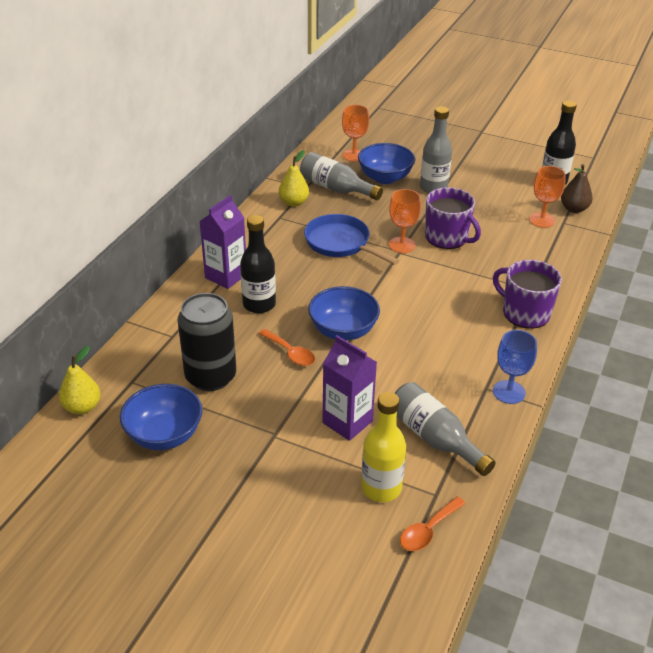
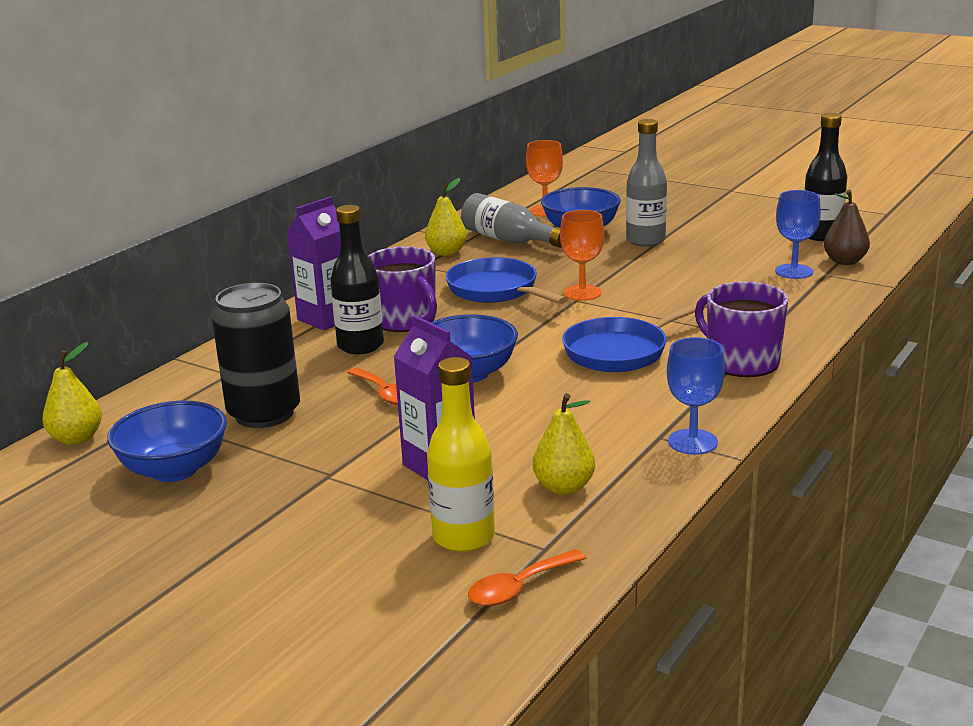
camera: 10 degrees right, 15 degrees down
(435, 438) = (564, 487): grey bottle -> yellow pear
(442, 305) = (621, 351): none -> blue pan
(447, 237) = (650, 287): purple mug -> purple mug (405, 320)
(542, 220) = (794, 271): orange goblet -> blue goblet

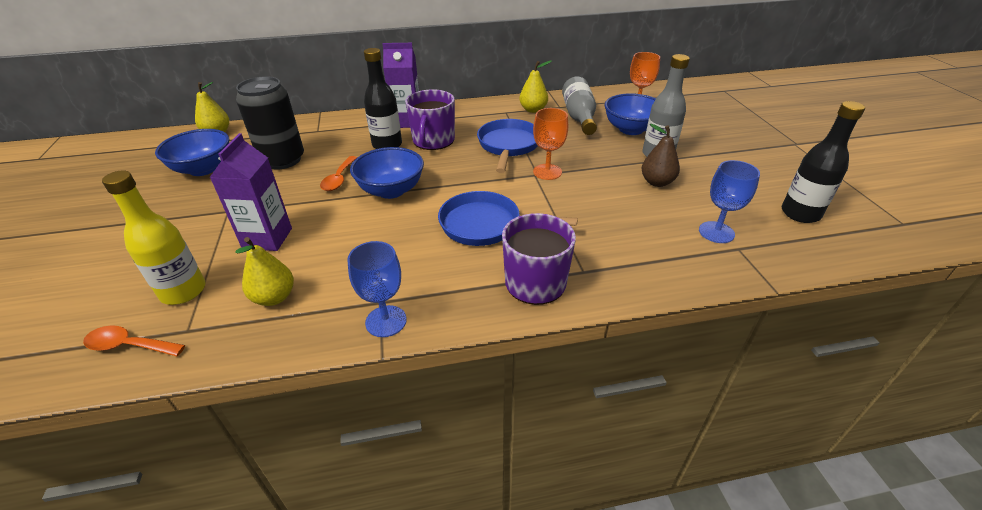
camera: 45 degrees right, 15 degrees up
(844, 261) = (776, 246): brown pear -> brown pear (657, 182)

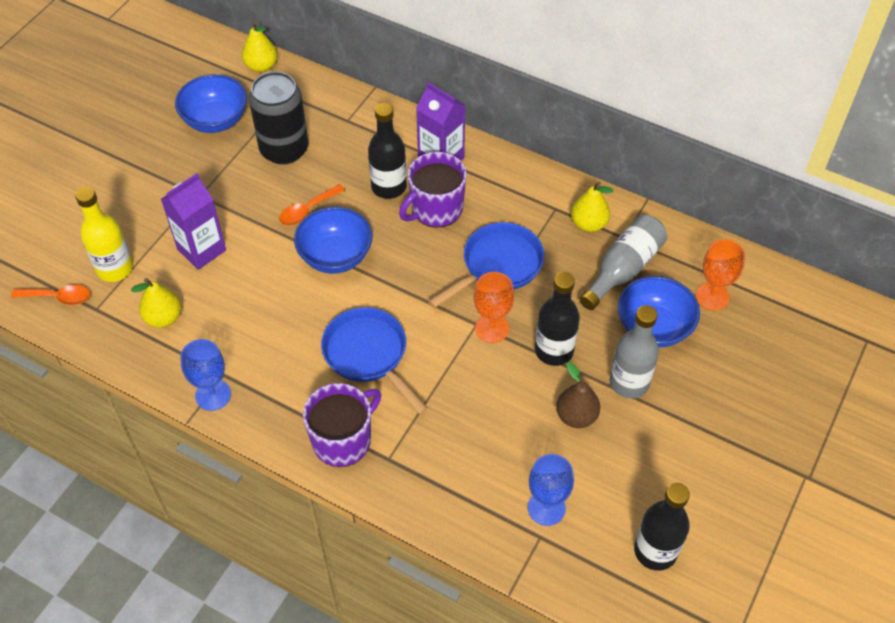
camera: 40 degrees right, 15 degrees up
(129, 345) = (58, 297): orange spoon -> orange spoon turned 135 degrees clockwise
(597, 163) = (554, 350): none -> black bottle

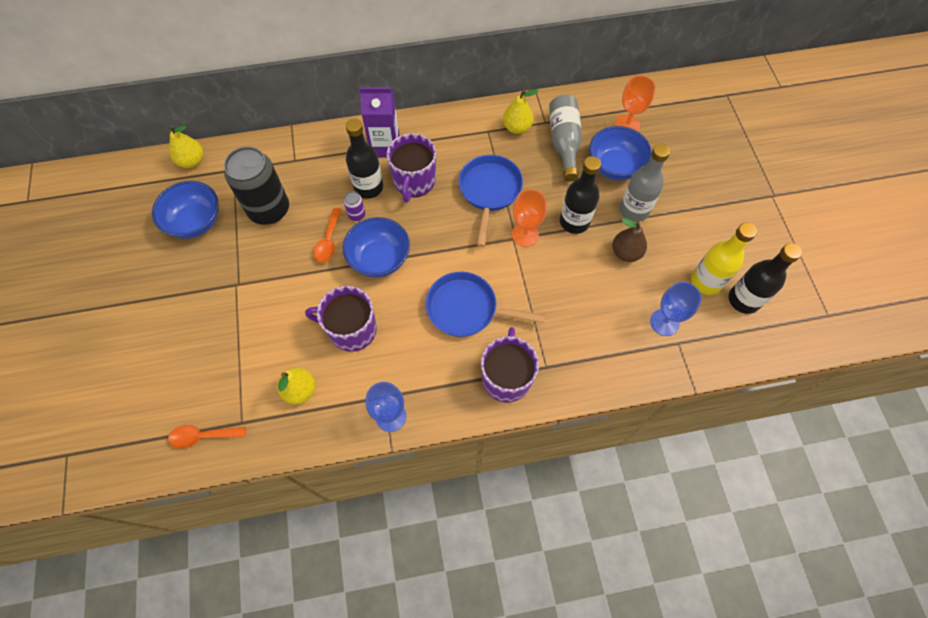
camera: 40 degrees left, 10 degrees up
(58, 297) = (202, 436): orange spoon -> orange spoon turned 150 degrees counterclockwise
(115, 268) = (226, 382): yellow bottle -> yellow bottle (706, 281)
(201, 250) = (279, 322): purple carton -> none
(252, 299) = (351, 330): none -> purple mug
(354, 204) = (357, 215): none -> purple can

